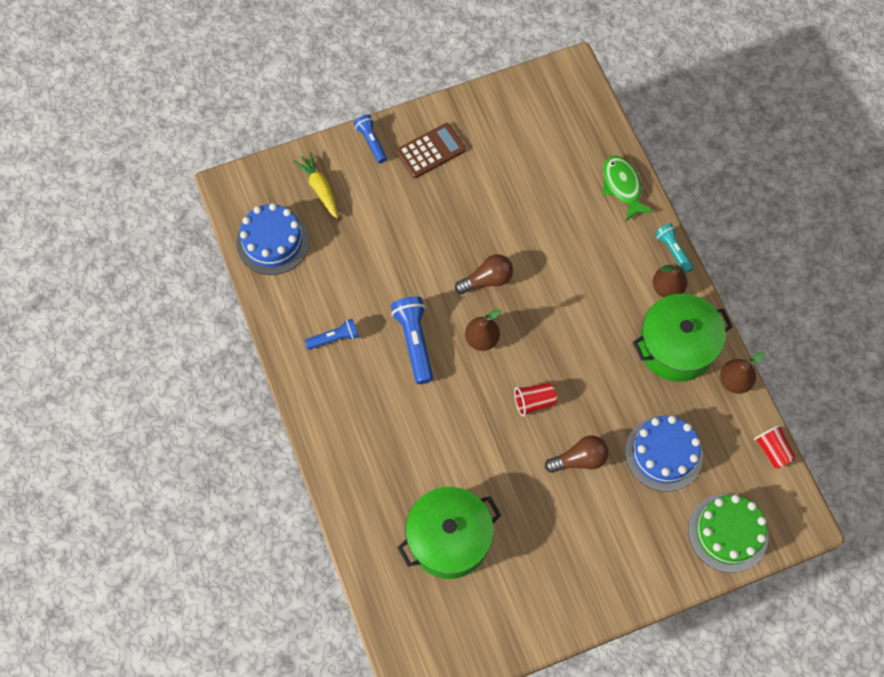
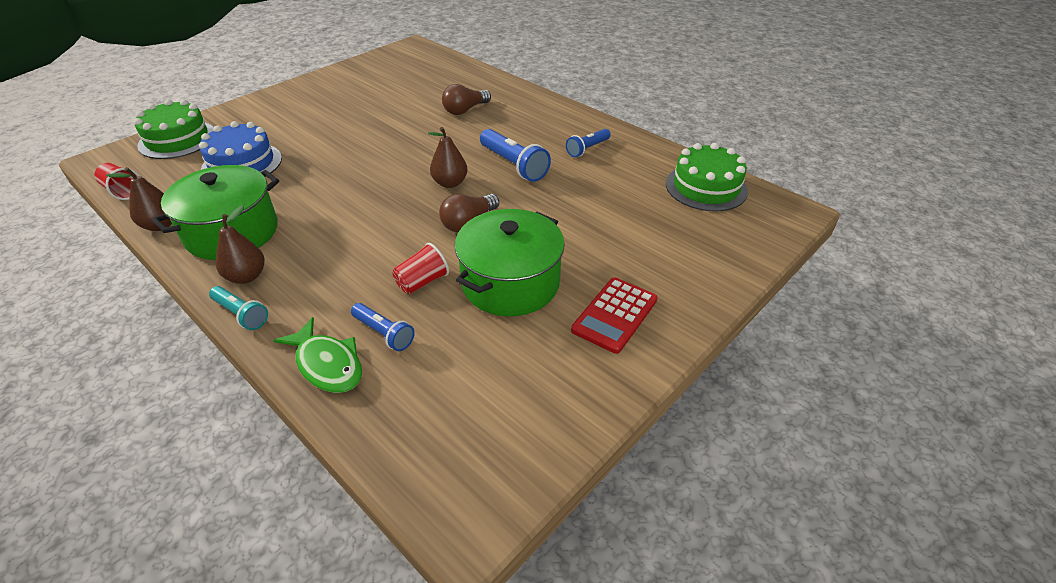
camera: 155 degrees right, 25 degrees down
(272, 242) = (706, 187): blue cake -> green cake
(319, 188) = (707, 238): yellow carrot -> none
(371, 142) = (694, 299): blue flashlight -> blue flashlight (384, 333)
(431, 151) = (614, 315): brown calculator -> red calculator
(449, 538) = (419, 89): green pot -> green pot (510, 283)
(534, 402) = (379, 161): red cup -> red cup (422, 282)
(579, 459) = (324, 143): brown light bulb -> brown light bulb (465, 110)

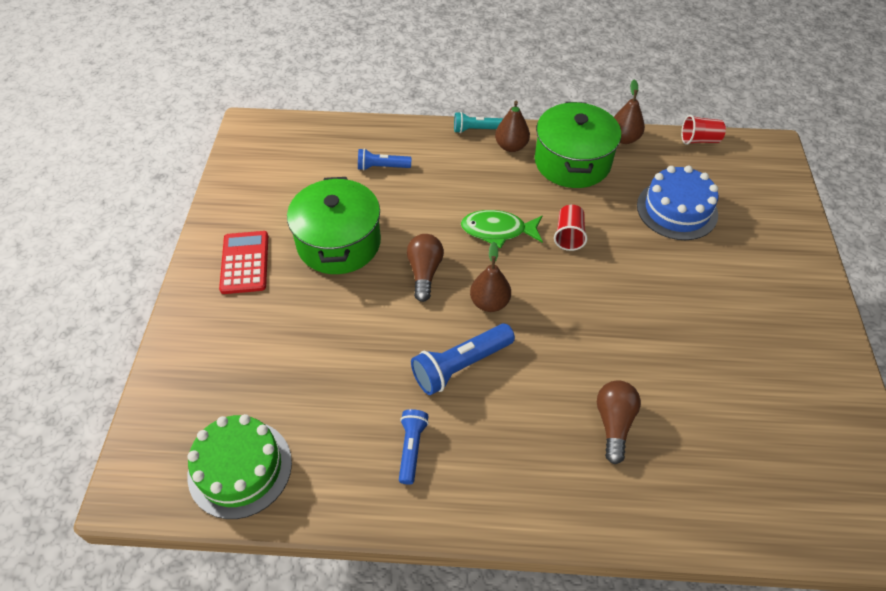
camera: 140 degrees right, 10 degrees up
(177, 139) = (771, 196): green cake -> none
(327, 364) = (391, 137): green fish -> green fish (497, 230)
(422, 282) = (399, 207): red cup -> red cup (569, 236)
(514, 165) = (460, 365): blue flashlight -> blue flashlight turned 45 degrees counterclockwise

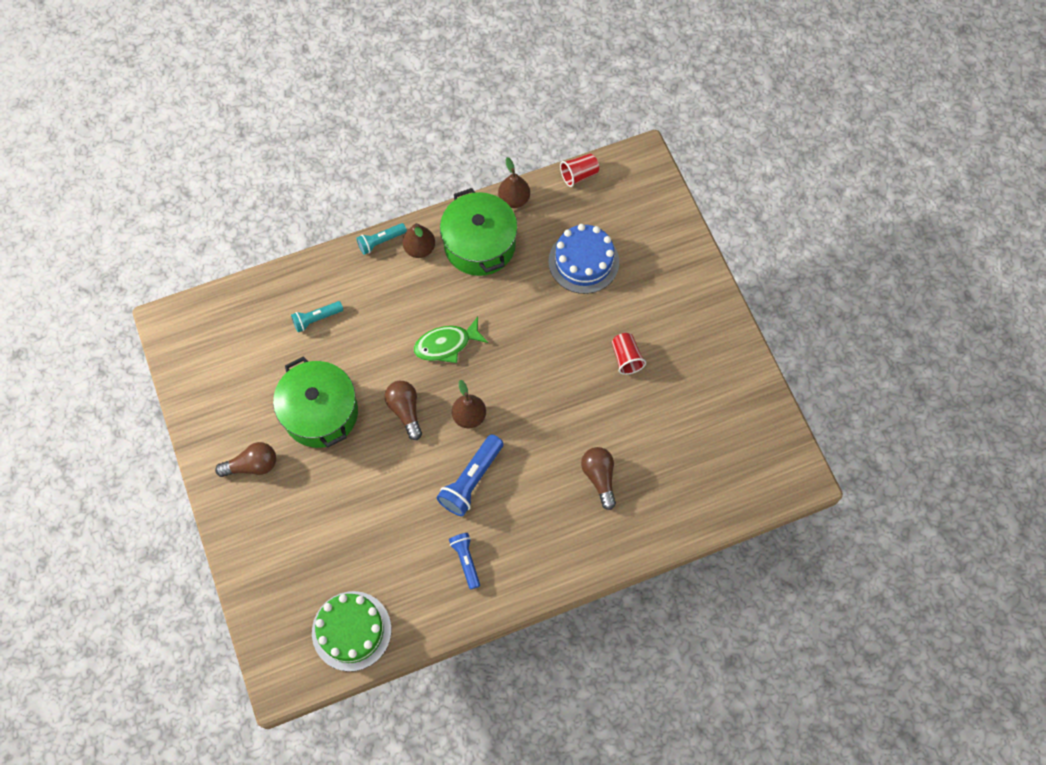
camera: 25 degrees left, 15 degrees up
(245, 262) = (252, 465): red calculator -> brown light bulb
(382, 167) = (316, 319): blue flashlight -> turquoise flashlight
(569, 236) = (506, 325): red cup -> red cup (626, 358)

